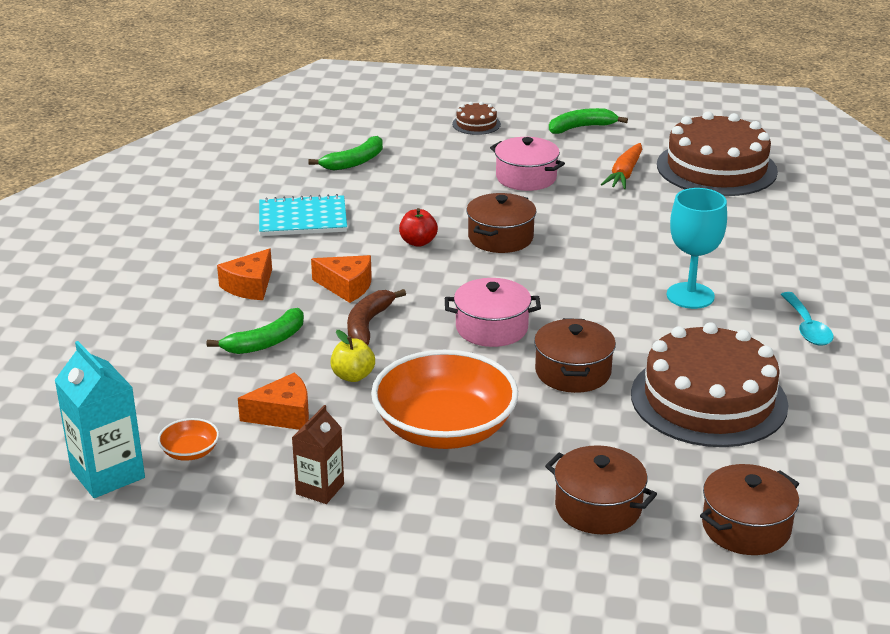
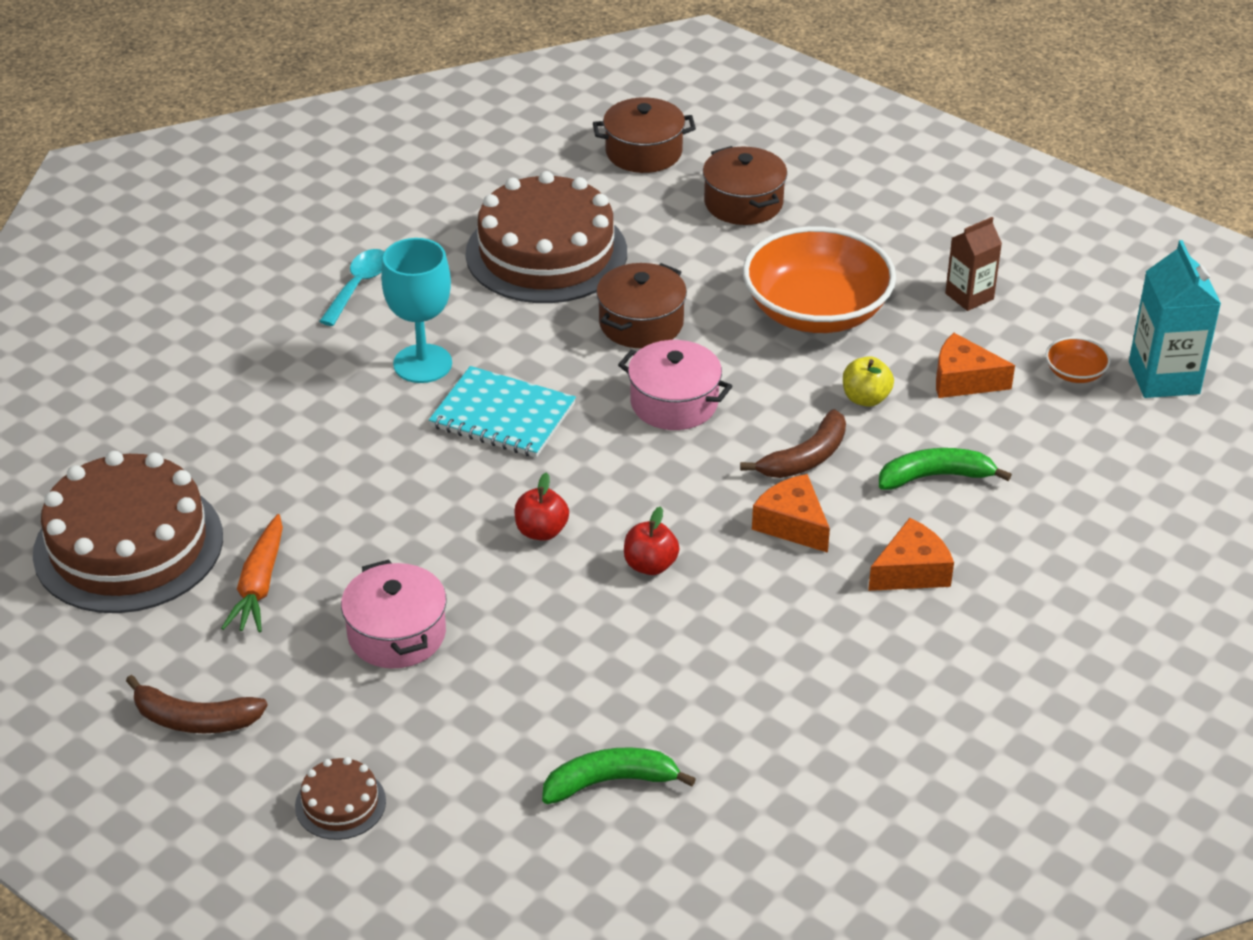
camera: 150 degrees left, 10 degrees up
(302, 219) = (772, 674): turquoise notebook -> turquoise notebook (503, 415)
(500, 238) = (541, 531): brown pot -> red apple
(581, 127) = (195, 720): green banana -> brown banana
(624, 174) = (259, 585): orange carrot -> orange carrot turned 135 degrees clockwise

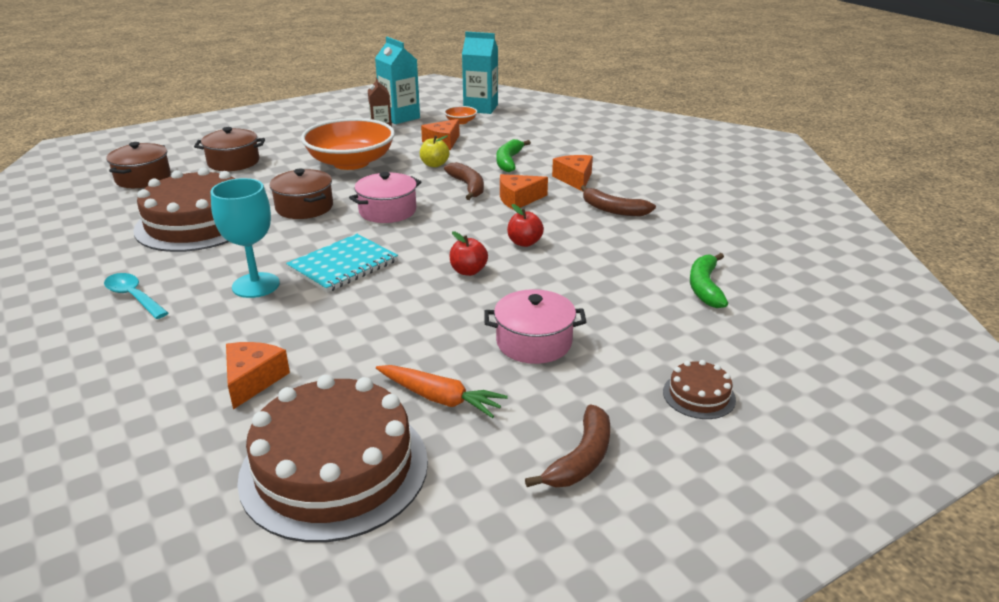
camera: 70 degrees left, 10 degrees down
(242, 438) = (253, 380): none -> orange cheese
(817, 640) = (613, 210): none -> brown banana
(1041, 297) = (400, 117): none -> turquoise carton

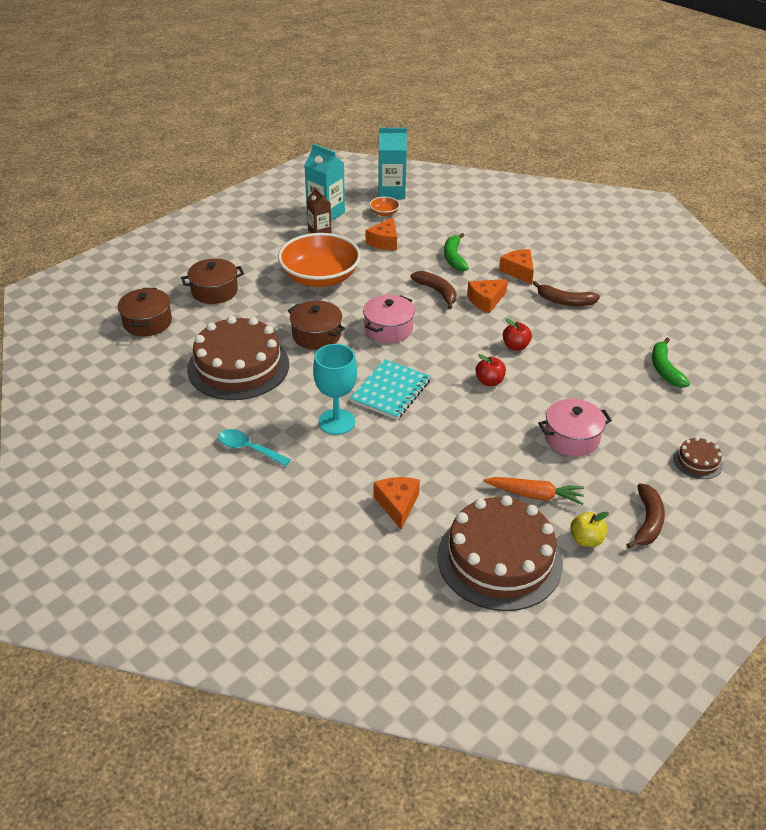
camera: 15 degrees left, 10 degrees up
(434, 164) = (394, 270): yellow apple -> yellow apple (586, 540)

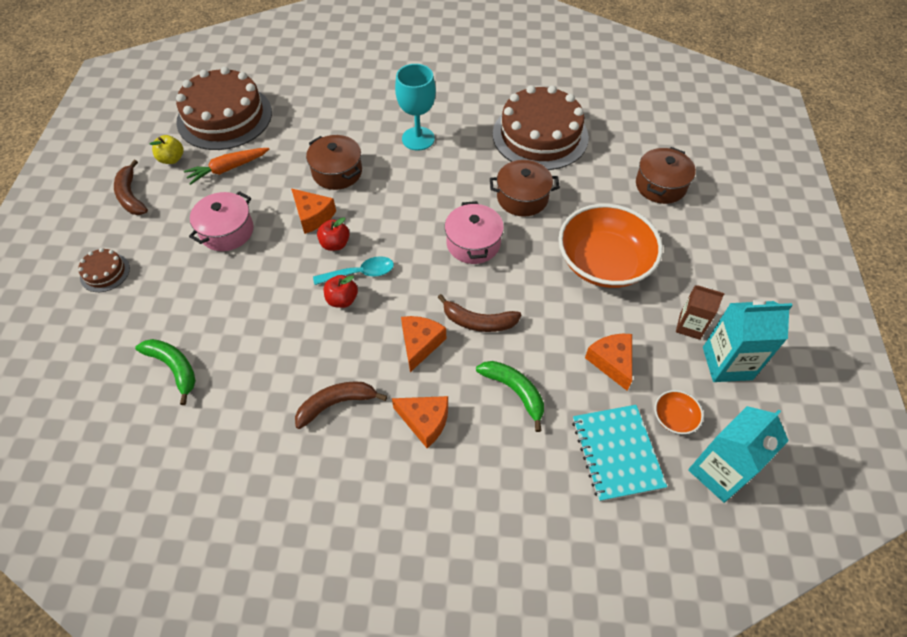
camera: 140 degrees right, 15 degrees up
(147, 322) = (657, 127): brown pot -> brown pot (337, 172)
(248, 449) = (452, 89): turquoise spoon -> turquoise spoon (360, 273)
(390, 391) = (406, 185): turquoise notebook -> turquoise notebook (617, 453)
(397, 505) = (318, 111): orange cheese -> orange cheese (313, 216)

